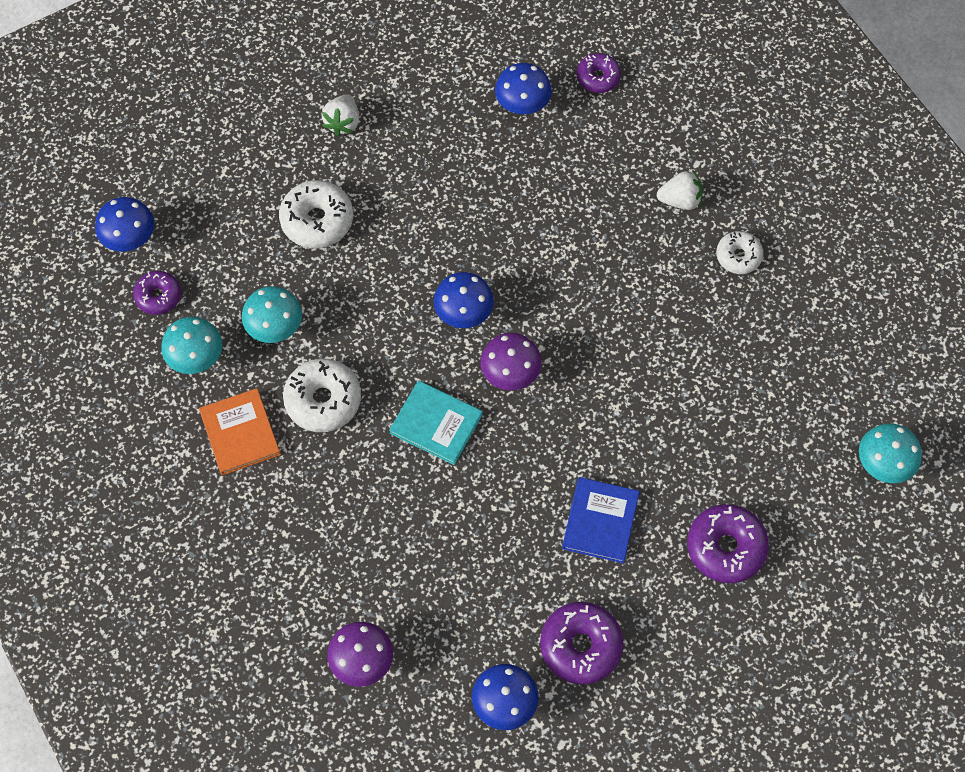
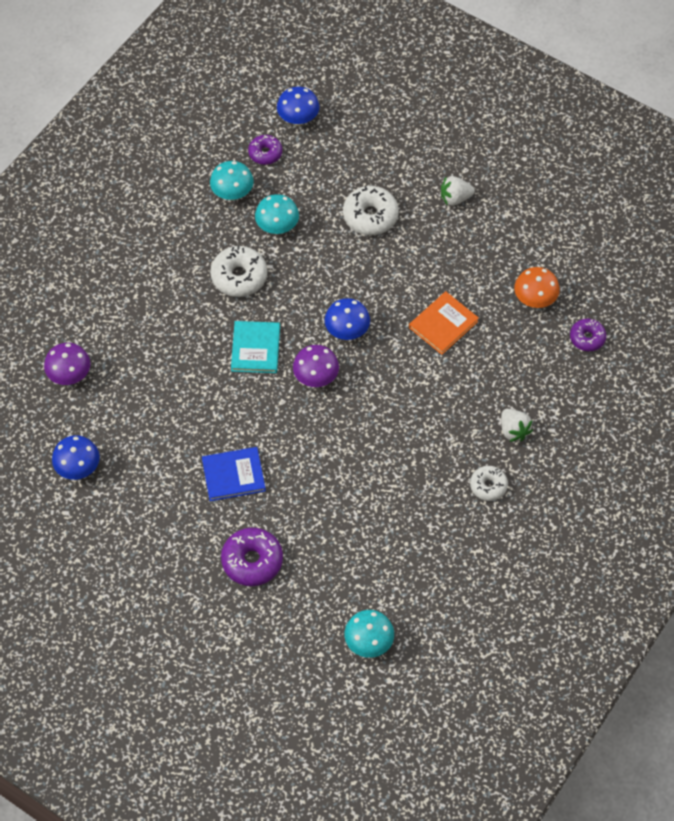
camera: 65 degrees right, 5 degrees down
(240, 433) = (192, 241): orange book -> orange book (443, 324)
(522, 105) = (534, 300): blue mushroom -> orange mushroom
(580, 646) = (138, 498): purple donut -> none

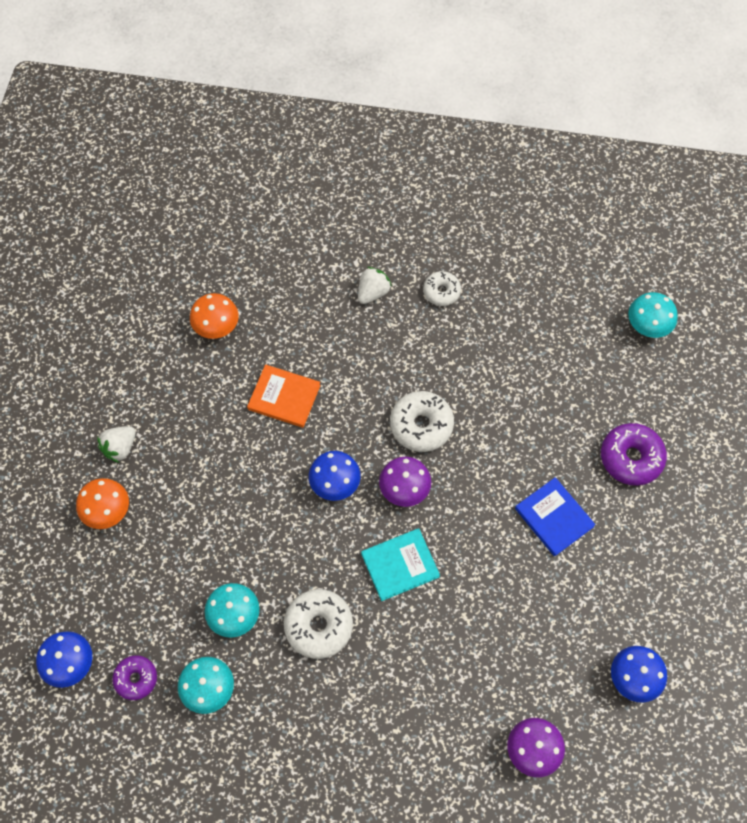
camera: 115 degrees left, 5 degrees up
(370, 216) = (179, 523): white donut -> white donut (421, 425)
(404, 174) = (108, 511): none -> orange mushroom
(455, 198) = (120, 448): white strawberry -> white strawberry turned 75 degrees clockwise
(587, 338) = (241, 268): purple donut -> none

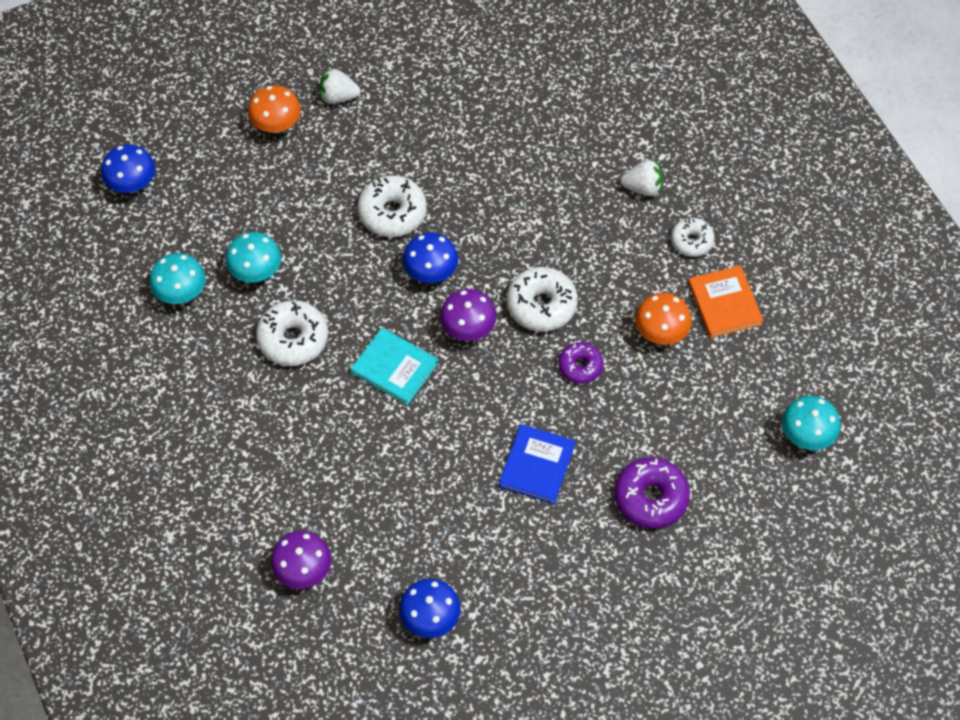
camera: 55 degrees right, 5 degrees down
(136, 679) = (152, 236): purple donut -> purple donut (580, 366)
(217, 327) = (506, 93): orange mushroom -> orange mushroom (661, 333)
(260, 477) = (392, 213): none -> white donut
(284, 397) = (481, 184): orange book -> orange book (724, 303)

